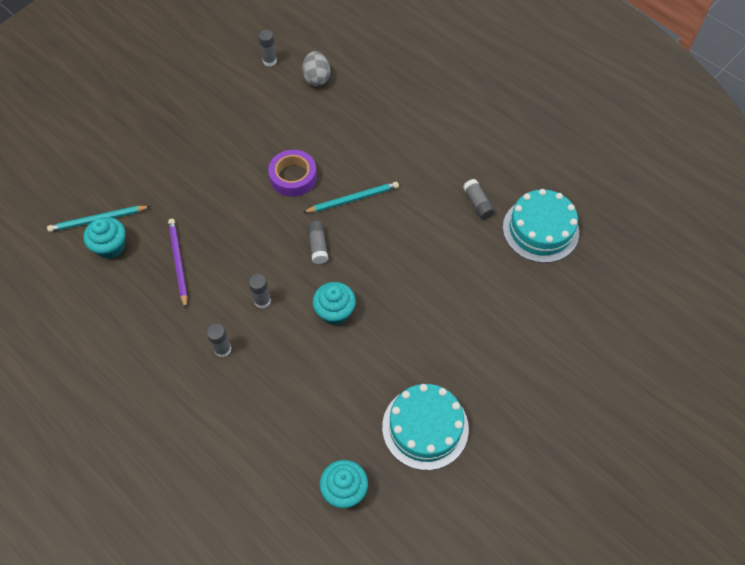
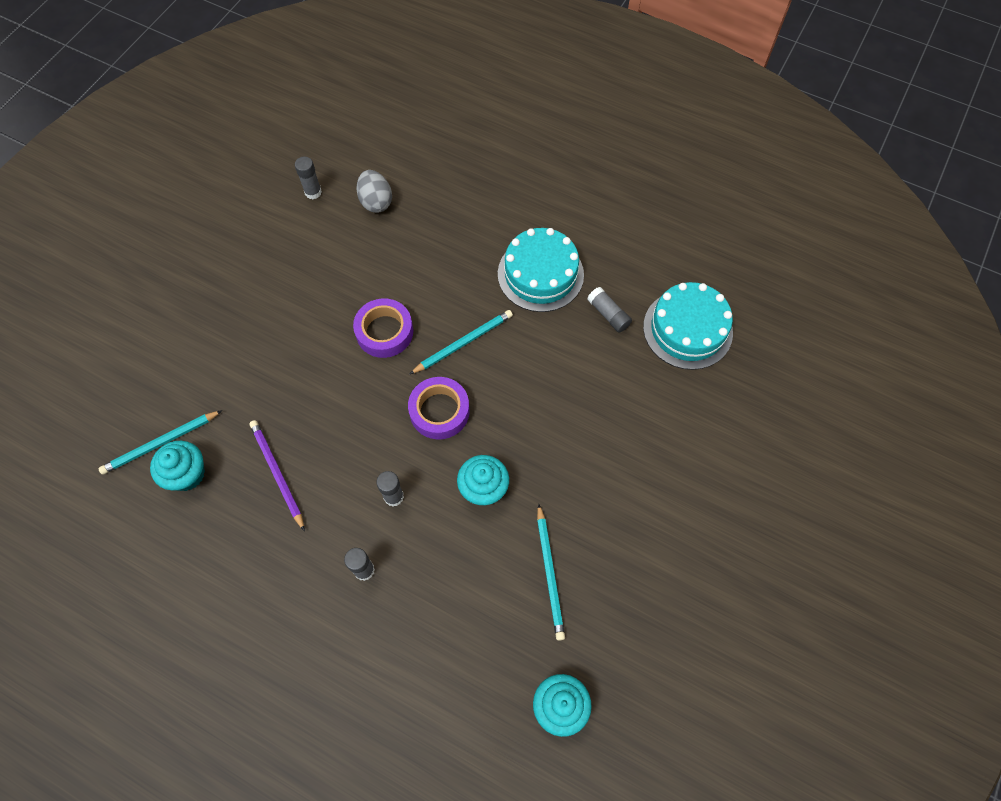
camera: 15 degrees left, 5 degrees up
(318, 246) = (439, 411): grey glue stick -> purple tape
(368, 388) = (549, 573): none -> turquoise pencil
(425, 427) = (629, 603): turquoise cake -> turquoise cake (540, 274)

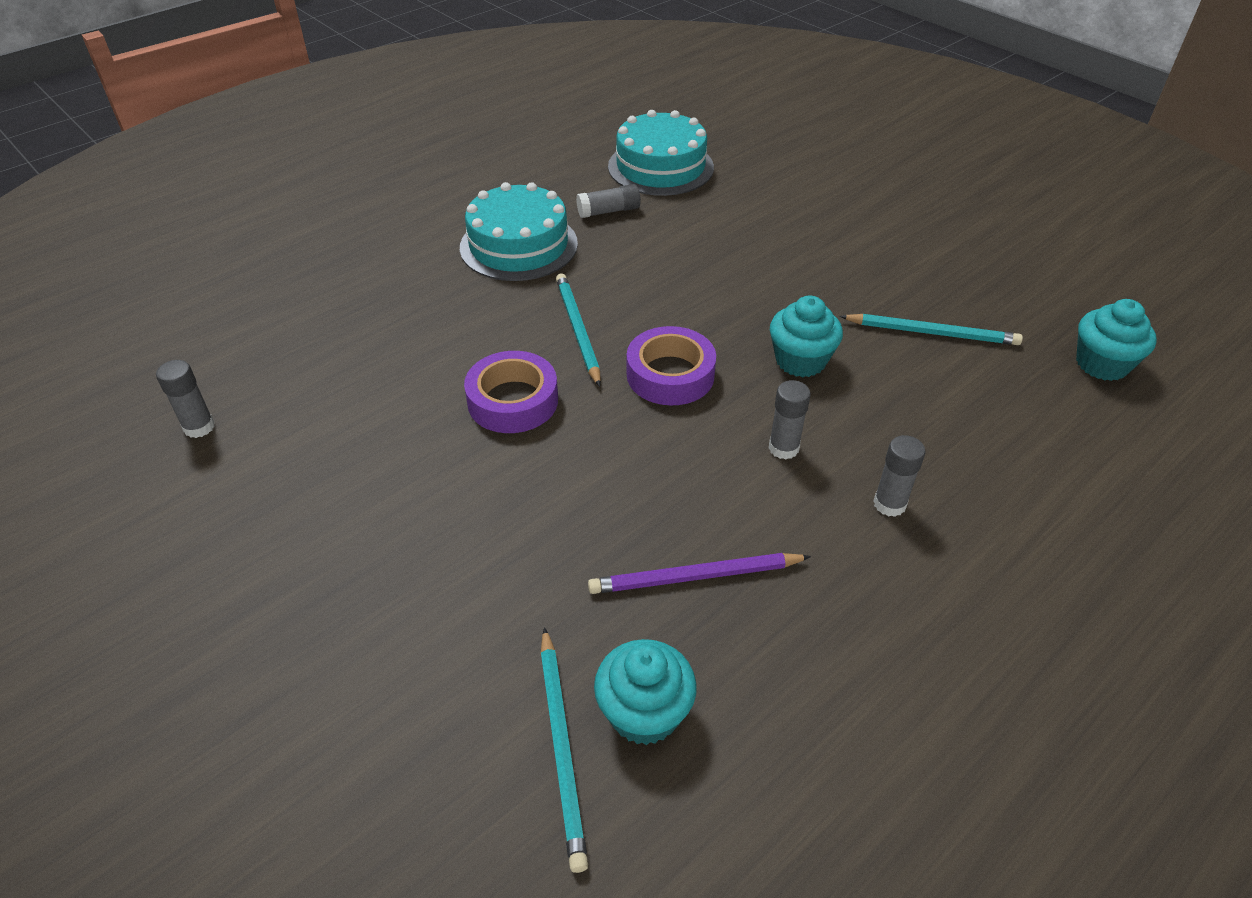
camera: 70 degrees left, 20 degrees down
(376, 202) = (282, 362): grey egg -> none

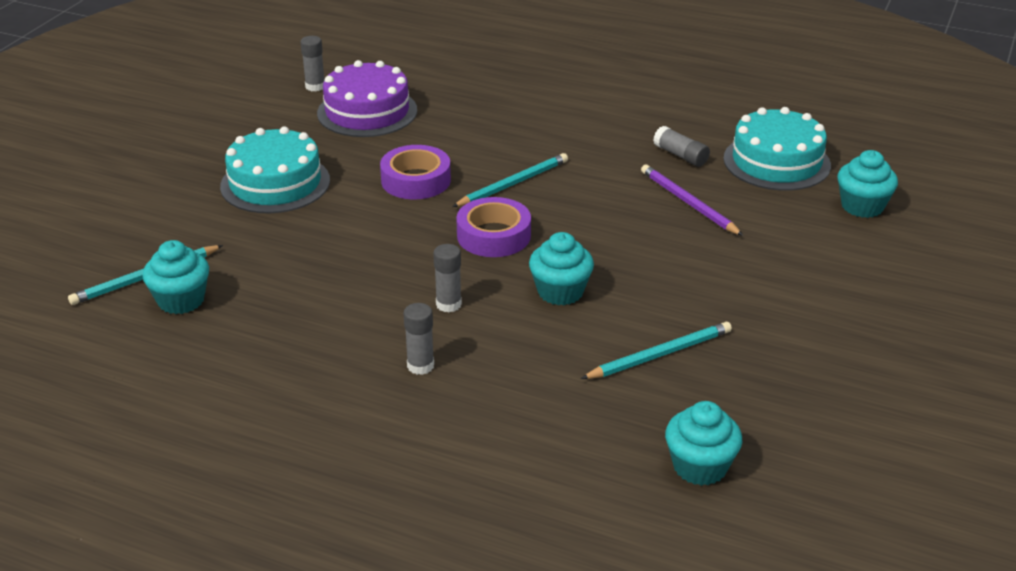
camera: 65 degrees right, 10 degrees down
(315, 397) = (367, 112): none -> purple cake
(518, 245) = (594, 131): turquoise cake -> turquoise cake (275, 183)
(696, 577) = (297, 294): purple pencil -> purple pencil (688, 203)
(760, 153) = (862, 206): none -> turquoise cupcake
(931, 332) = (659, 355): turquoise pencil -> turquoise pencil turned 105 degrees counterclockwise

